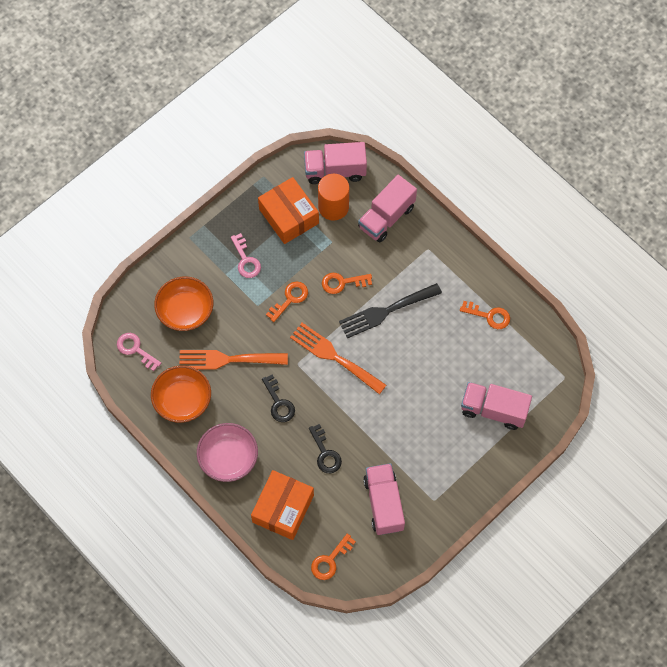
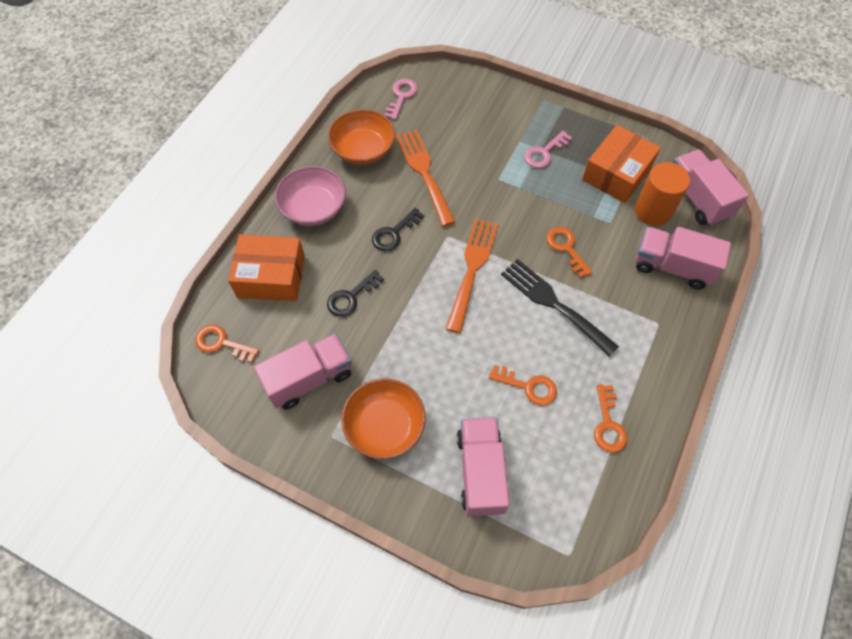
camera: 70 degrees right, 5 degrees down
(185, 311) = (461, 121): orange bowl -> orange bowl (385, 426)
(290, 299) = (520, 205): orange key -> orange key (528, 386)

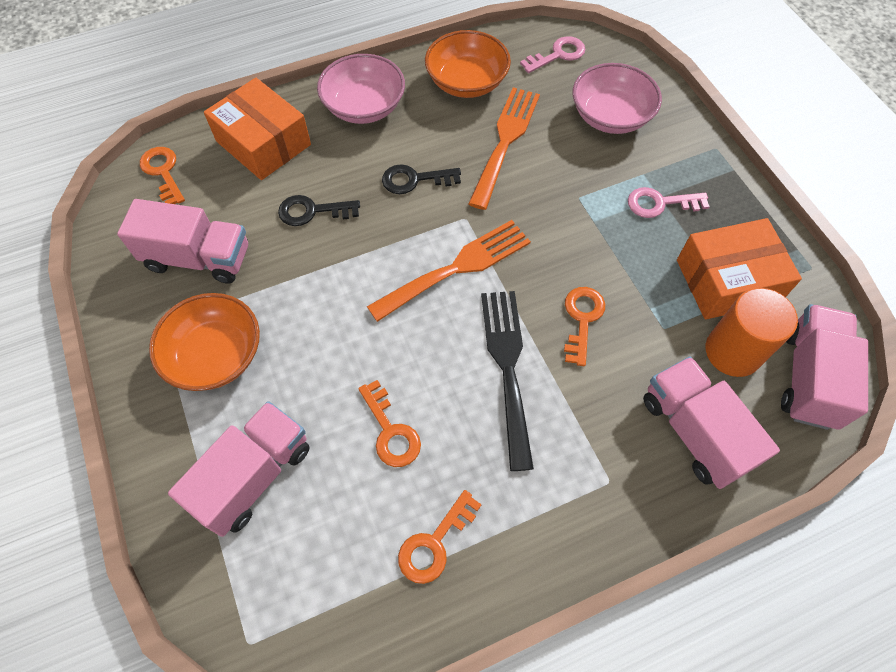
camera: 40 degrees right, 0 degrees up
(469, 117) = (610, 116): none -> pink bowl

